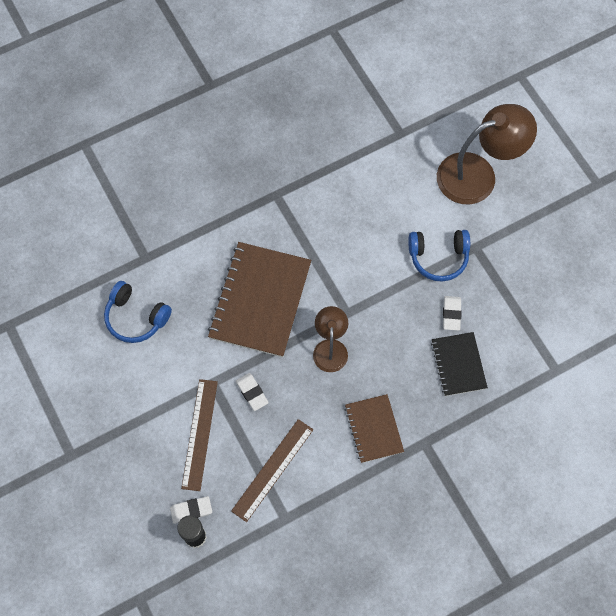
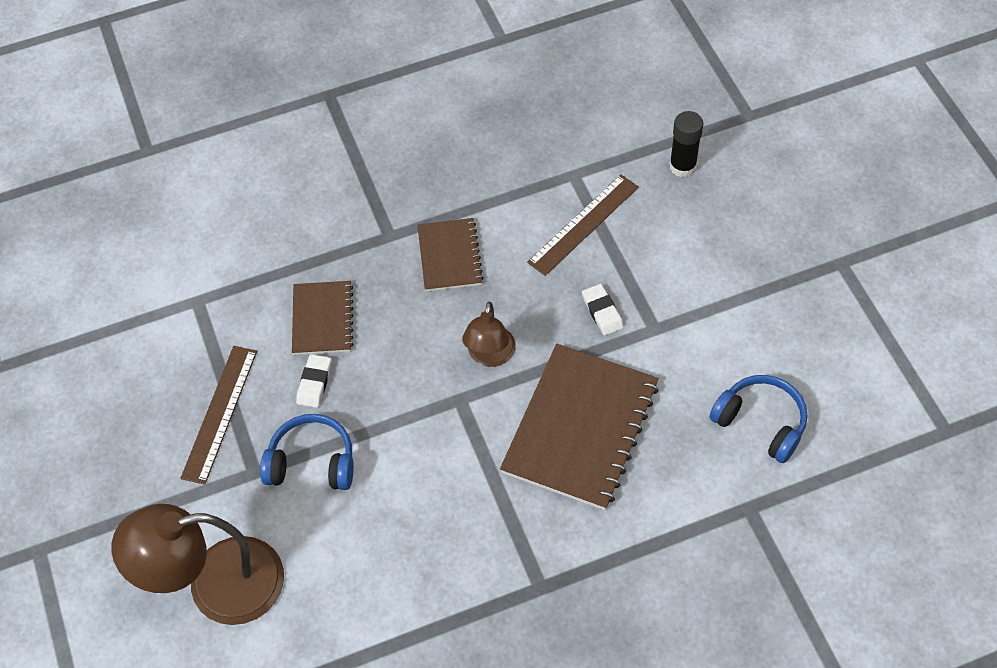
camera: 170 degrees left, 10 degrees down
(191, 510) = (687, 192): white eraser -> none
(199, 434) = (674, 271): brown ruler -> brown ruler (220, 413)
(458, 364) = (322, 319): black notebook -> brown notebook

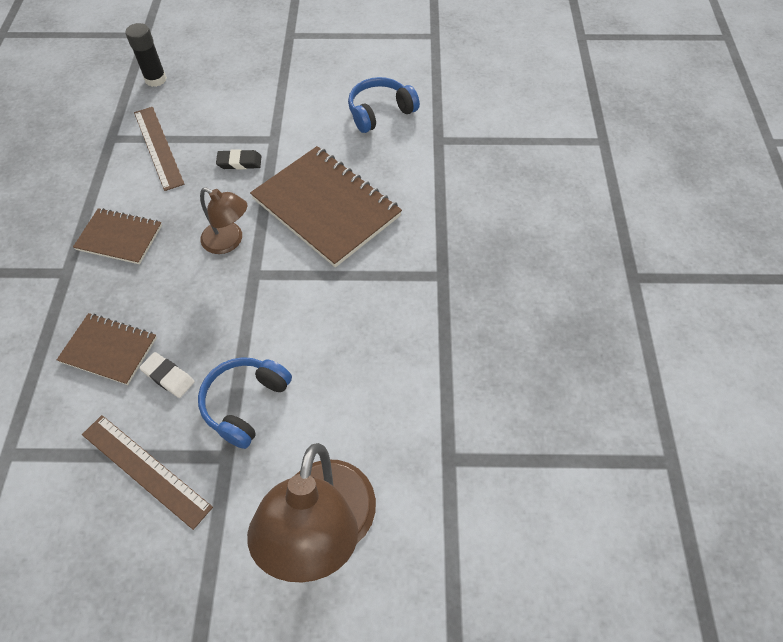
camera: 70 degrees left, 0 degrees up
(602, 312) = (239, 162): white eraser -> black eraser

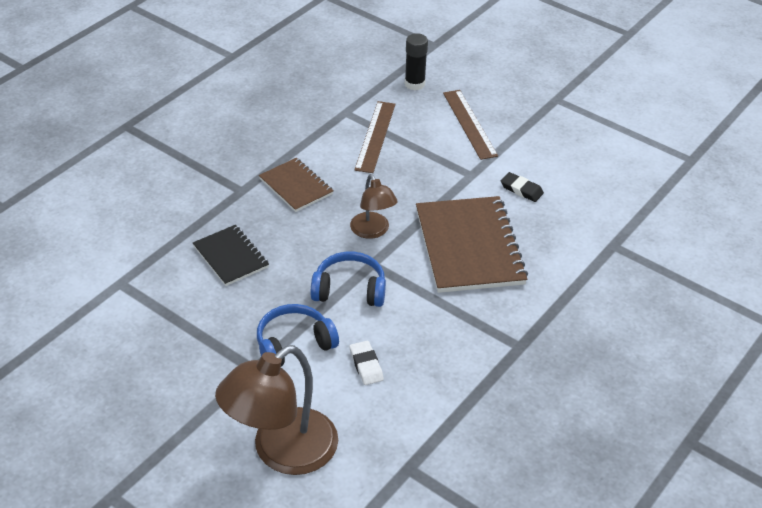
camera: 35 degrees right, 15 degrees down
(109, 350) = (230, 257): brown notebook -> black notebook
(145, 470) = (196, 344): brown ruler -> brown ruler (469, 124)
(168, 376) = (256, 296): white eraser -> white eraser (366, 365)
(239, 162) = (429, 178): black eraser -> black eraser (521, 189)
(380, 112) = (581, 198): blue headphones -> blue headphones (349, 290)

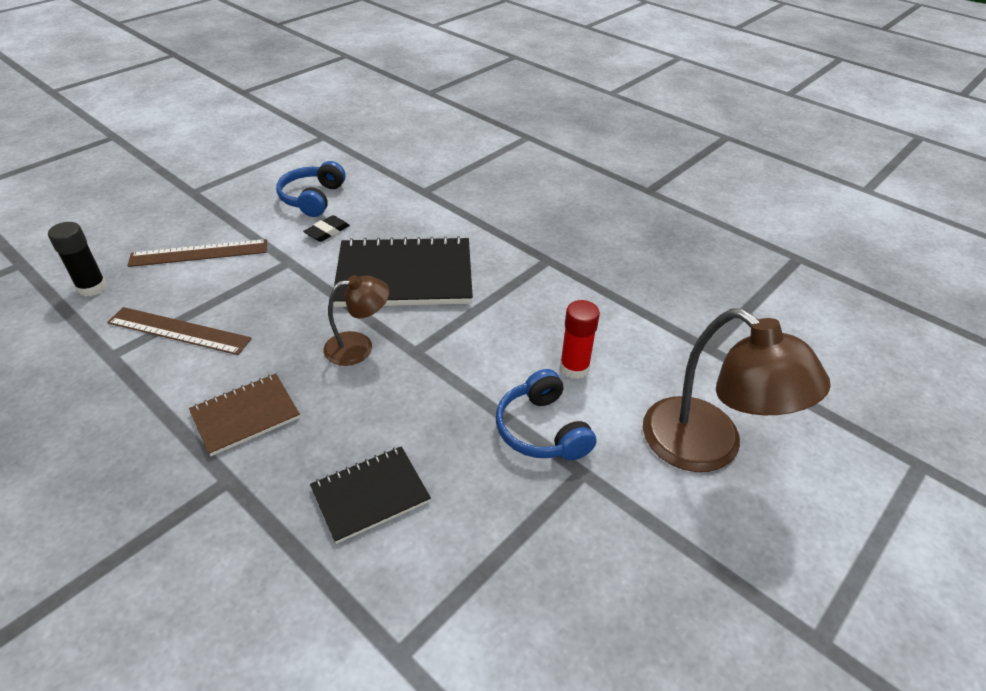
camera: 85 degrees left, 0 degrees up
(349, 290) = (455, 374): blue headphones -> blue headphones (312, 198)
(366, 365) = (574, 368): white eraser -> red glue stick
(469, 247) = (404, 276): brown notebook -> black notebook

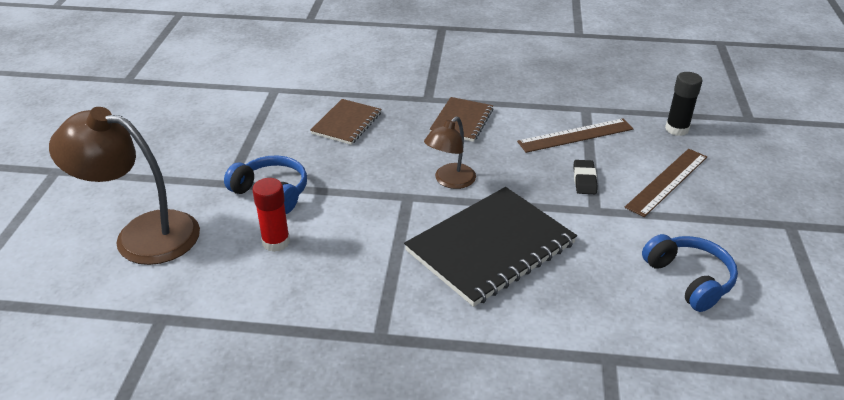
camera: 145 degrees right, 5 degrees down
(327, 231) = (614, 252): black eraser -> black eraser (584, 180)
(370, 495) = (346, 123): black notebook -> brown notebook

